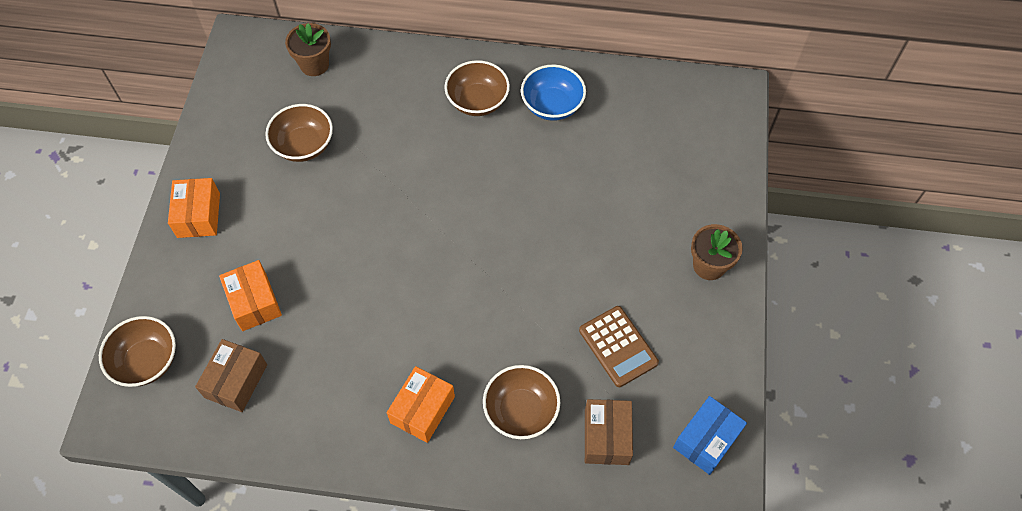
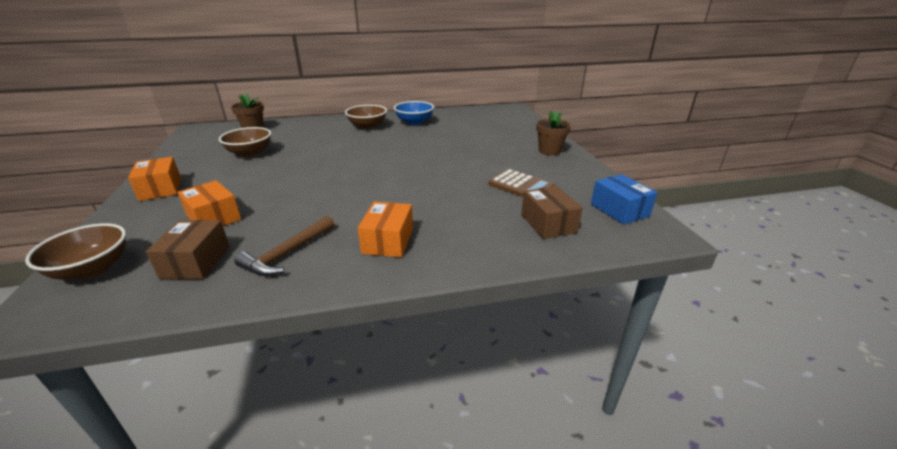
camera: 20 degrees left, 30 degrees down
(321, 397) = (288, 253): none -> brown hammer
(521, 411) = (472, 225): brown bowl -> none
(706, 440) = (619, 210): blue box -> blue box turned 45 degrees counterclockwise

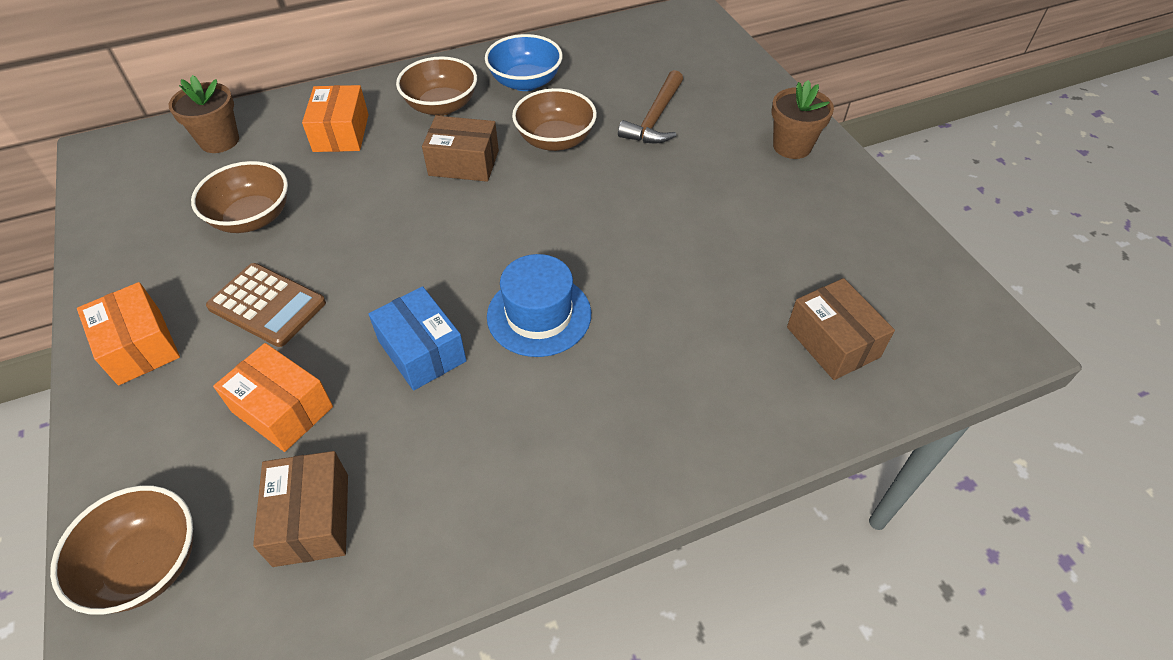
camera: 10 degrees left, 20 degrees up
(288, 253) = (452, 476): brown hammer -> brown hammer (655, 118)
(367, 144) = (464, 163): none -> brown box
(376, 197) = (539, 315): none -> blue hat
(388, 241) = (599, 422): orange box -> orange box (341, 133)
(419, 140) = (555, 140): none -> brown bowl
(521, 186) = (768, 251): brown calculator -> brown calculator (267, 305)
(619, 210) = (932, 293): blue box -> blue box (422, 351)

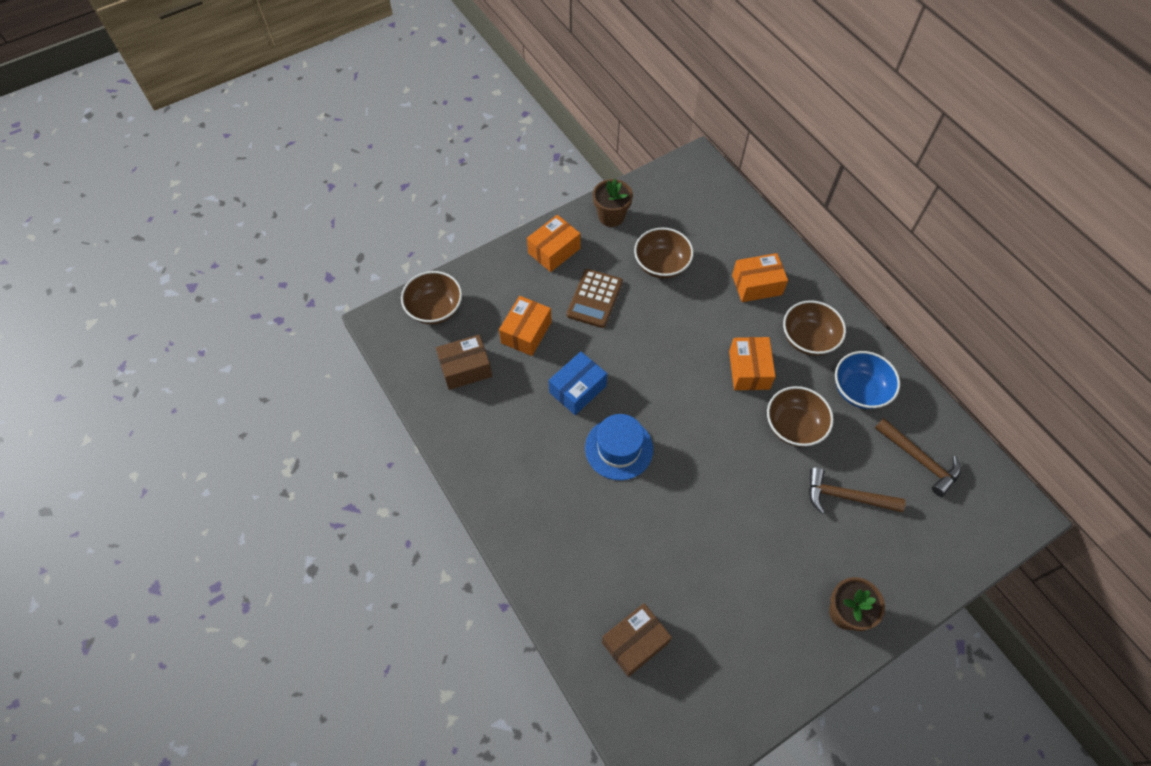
camera: 80 degrees right, 10 degrees up
(219, 141) = (726, 219): brown flower pot -> brown flower pot (611, 216)
(464, 163) = (749, 370): brown box -> orange box
(622, 60) = (919, 459): none -> brown hammer

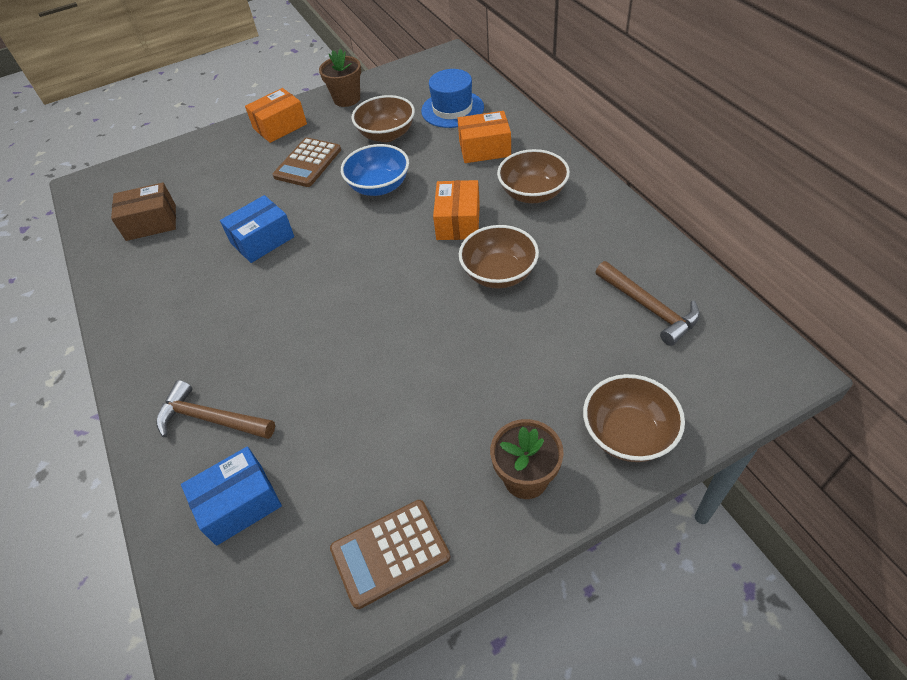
camera: 10 degrees right, 10 degrees down
(435, 309) = (142, 174): brown bowl -> brown bowl (628, 434)
(526, 332) = (226, 192): orange box -> none
(619, 448) = (289, 294): blue hat -> blue hat (452, 109)
(635, 642) = (239, 504): brown box -> blue box
(758, 676) = (390, 553): none -> brown calculator
(846, 497) = (550, 345): brown hammer -> brown hammer (211, 419)
(859, 390) = (584, 239): blue bowl -> blue bowl (379, 186)

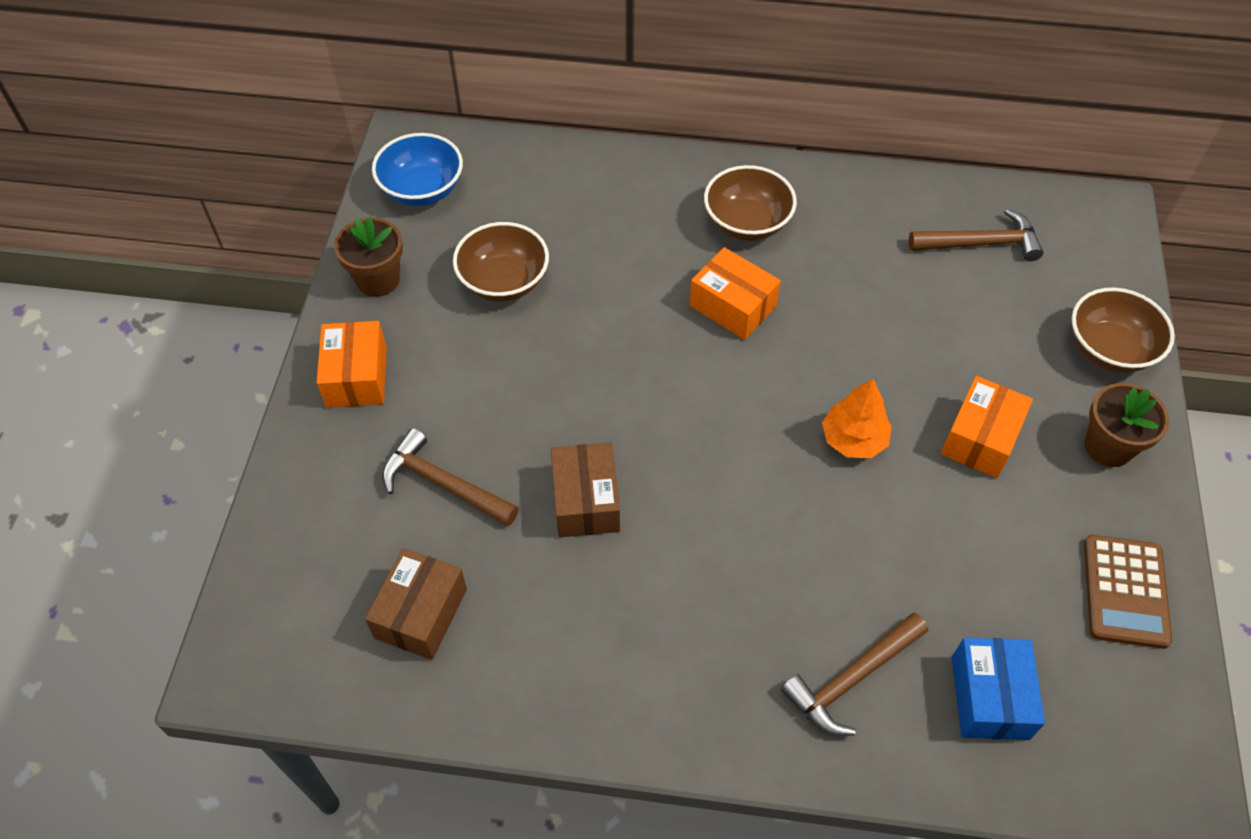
camera: 60 degrees left, 5 degrees up
(235, 187) = (443, 484): none -> brown hammer
(262, 240) = (586, 501): blue box -> brown box
(308, 163) = (476, 385): brown calculator -> none
(379, 186) = (599, 340): blue bowl -> blue bowl (422, 189)
(402, 328) = (853, 439): none -> orange tree
(452, 109) = (523, 198): blue hat -> none
(484, 149) = (630, 215): orange box -> orange box (980, 438)
(499, 274) = (843, 319): brown bowl -> none

